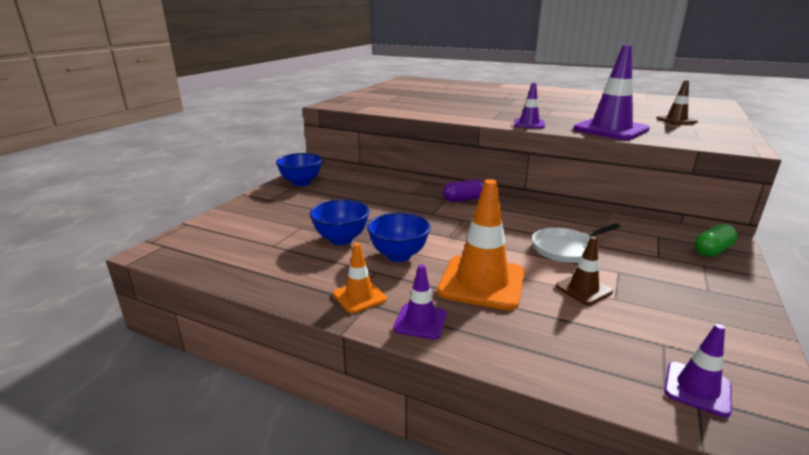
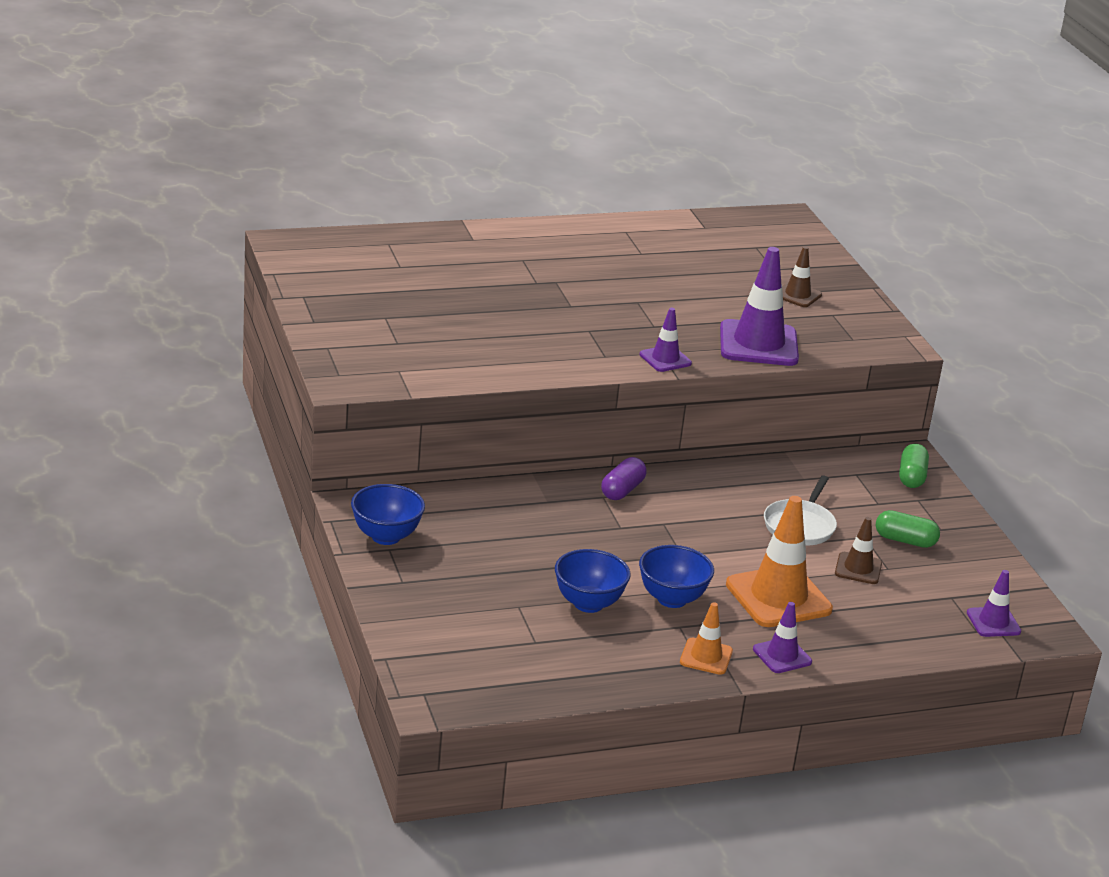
camera: 45 degrees left, 5 degrees up
(657, 286) = (905, 540): none -> green capsule

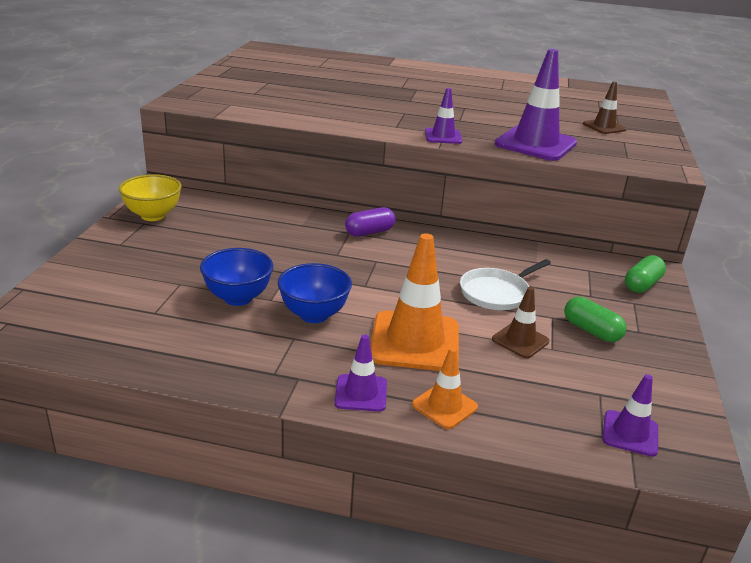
camera: 30 degrees right, 0 degrees up
(386, 536) = (153, 215): blue bowl -> yellow bowl
(706, 657) = (285, 370): orange traffic cone -> orange traffic cone (444, 406)

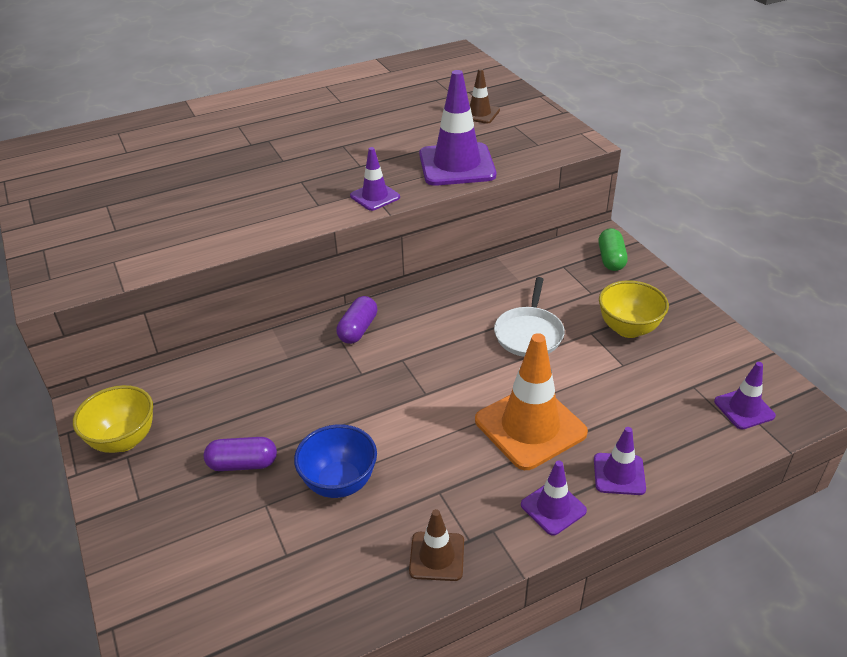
camera: 35 degrees left, 10 degrees up
(197, 258) = (243, 464): none -> purple capsule
(314, 315) = (425, 455): blue bowl -> none
(444, 406) = (619, 474): orange traffic cone -> purple traffic cone
(520, 340) = (596, 372): brown traffic cone -> brown traffic cone (437, 556)
(591, 331) = (628, 329): green capsule -> yellow bowl

